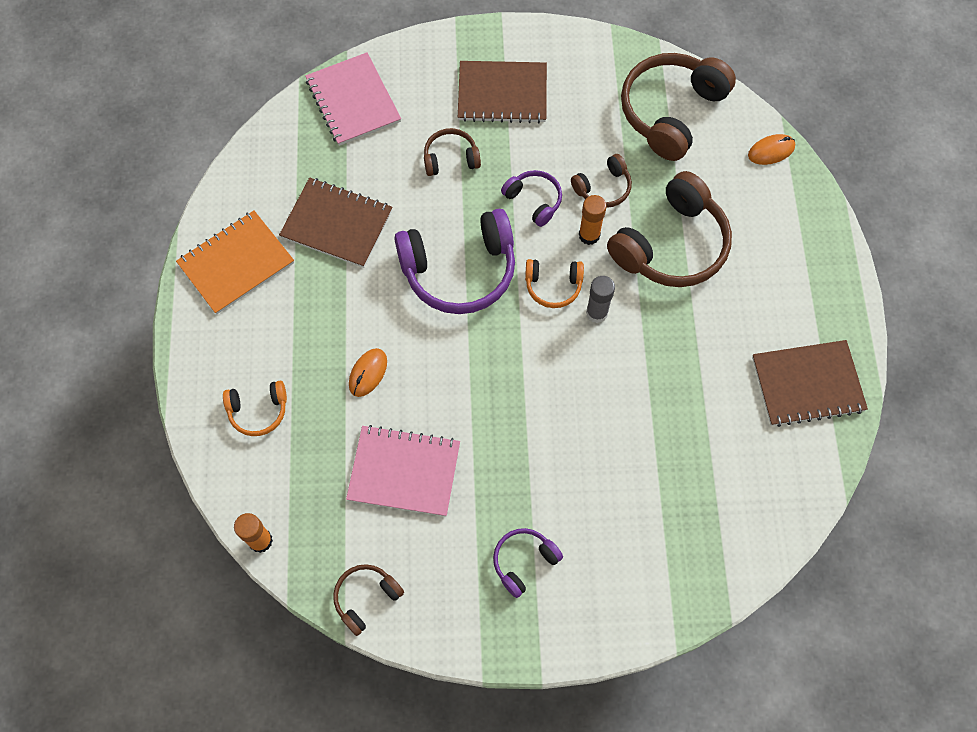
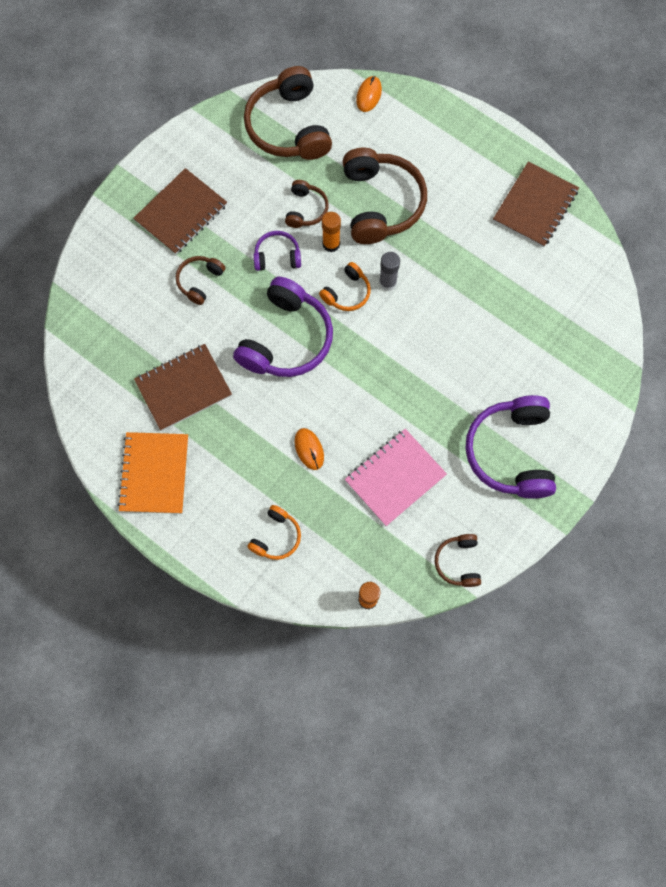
camera: 50 degrees left, 5 degrees up
(353, 101) = (98, 307): pink notebook -> none
(524, 561) = (511, 452): purple headphones -> purple headphones, size x1.98

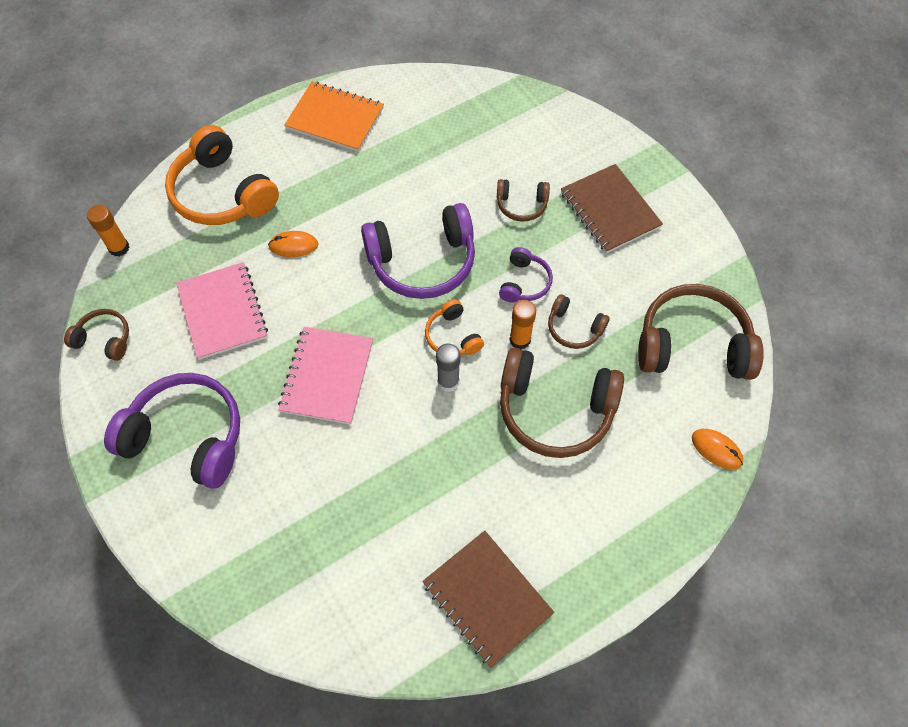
camera: 110 degrees right, 10 degrees down
(183, 388) = (409, 161): brown notebook -> none
(200, 281) = (521, 205): brown headphones -> brown headphones turned 135 degrees clockwise
(276, 537) = (222, 193): orange headphones -> orange headphones, size x1.98
(286, 339) = (422, 262): purple headphones -> purple headphones turned 60 degrees counterclockwise
(419, 371) = (327, 376): none -> pink notebook

